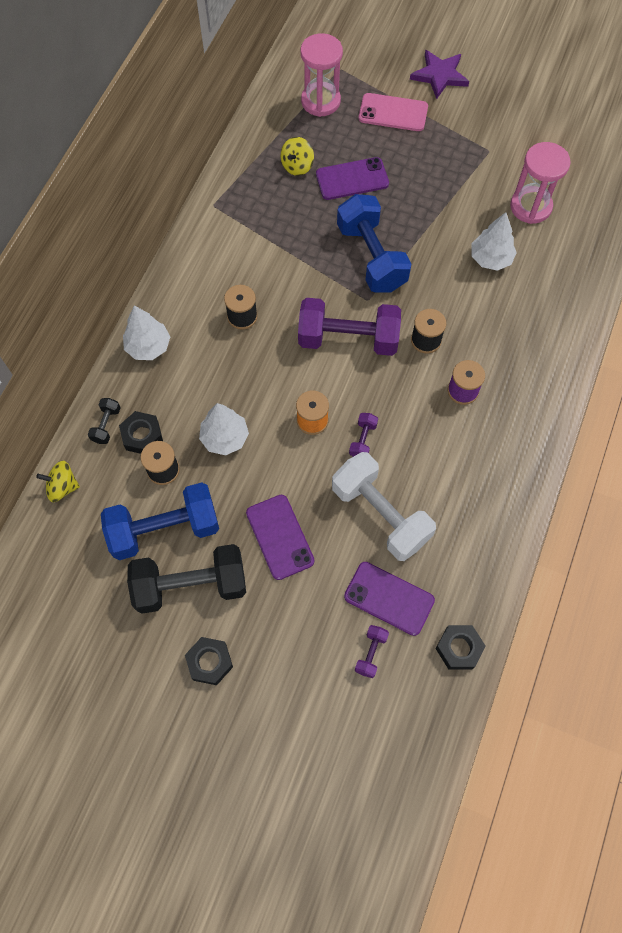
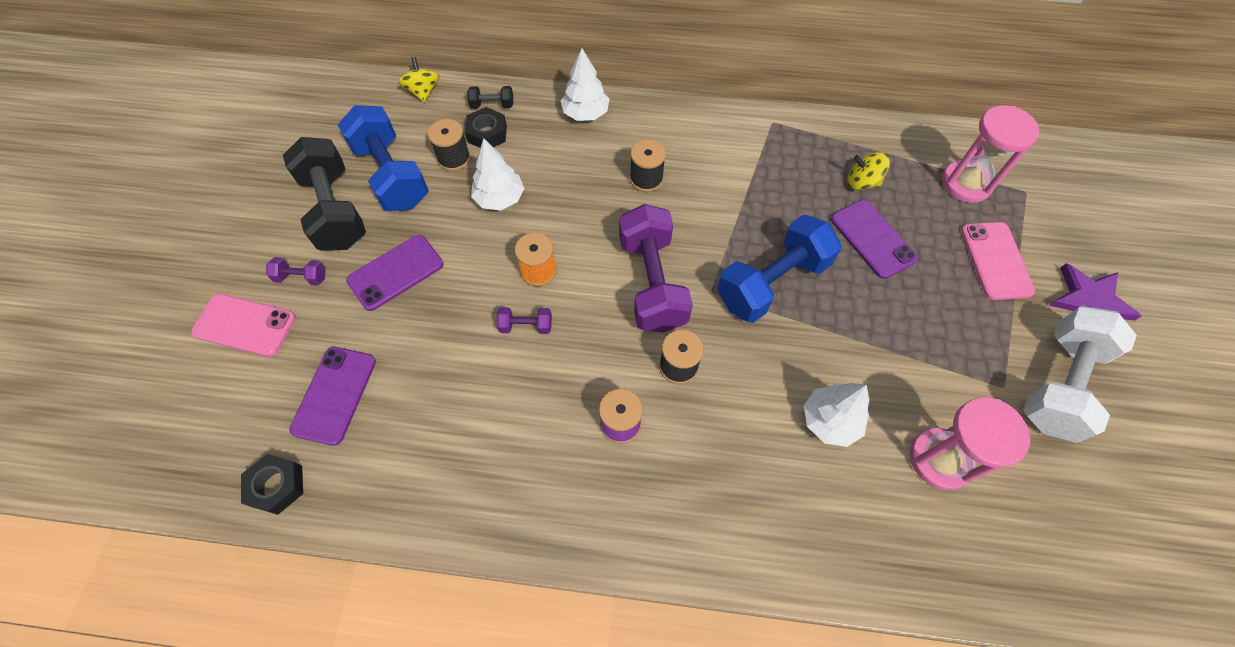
camera: 75 degrees right, 5 degrees down
(210, 662) = (257, 245): black nut -> none
(299, 674) = (245, 325): none -> pink phone
(371, 653) = (269, 390): purple dumbbell -> purple dumbbell (301, 277)
(380, 514) = (436, 364): white dumbbell -> white dumbbell (1059, 384)

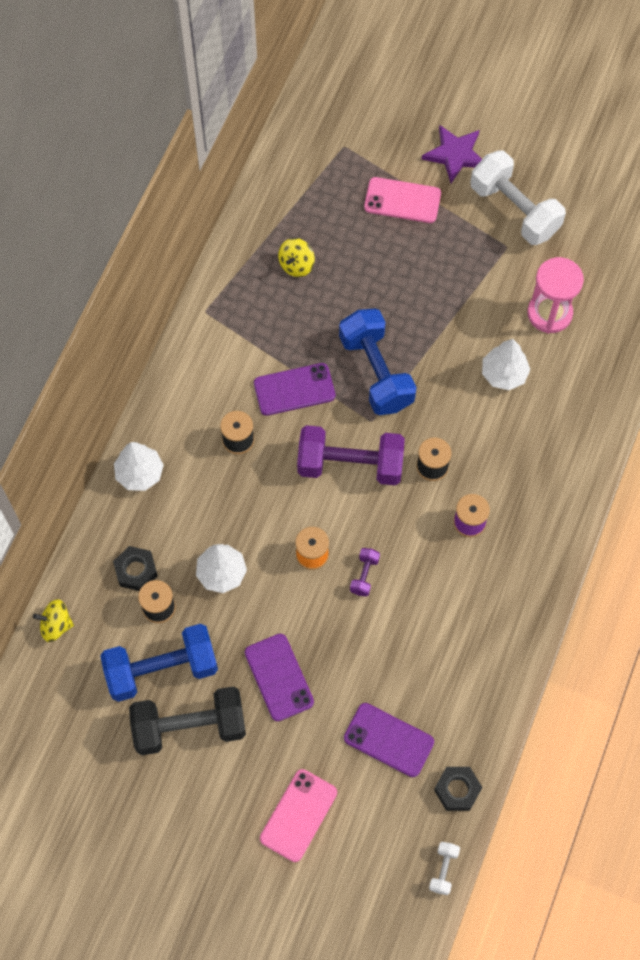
camera: 75 degrees left, 5 degrees up
(177, 492) = (443, 870): none -> white dumbbell
(301, 277) = (260, 762): purple dumbbell -> none
(492, 105) = (98, 559): black dumbbell -> none
(872, 239) = (356, 280): purple phone -> purple phone (294, 389)
(966, 183) = (322, 186): pink hourglass -> none

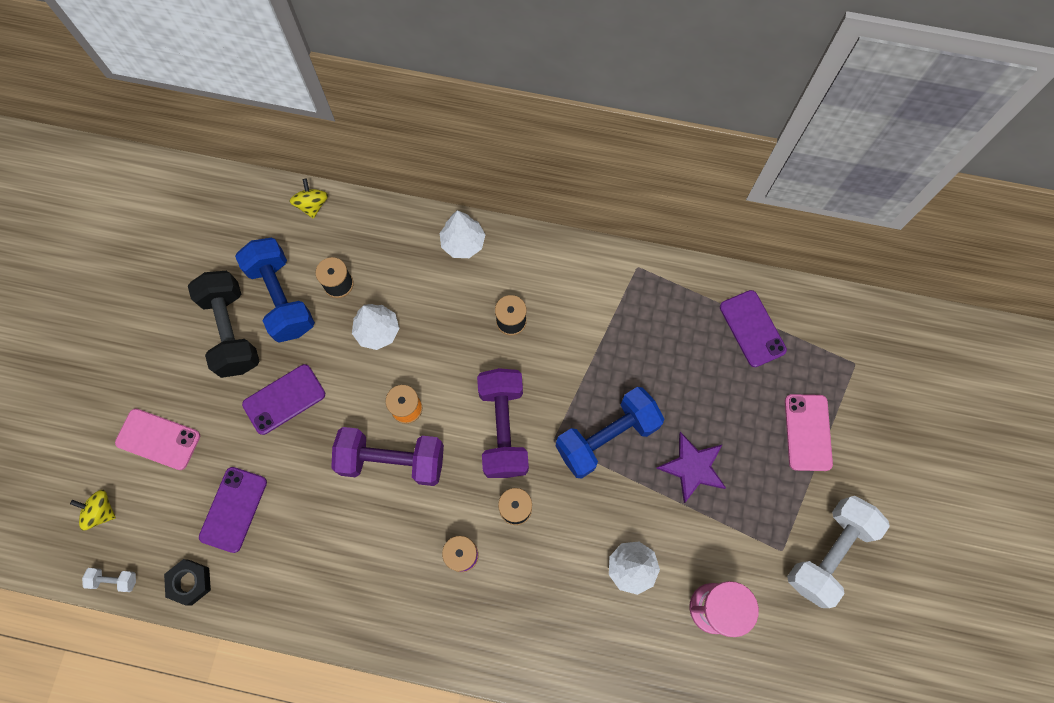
camera: 80 degrees right, 5 degrees up
(136, 571) = (370, 258): black nut -> none
(294, 389) = (572, 362): purple phone -> purple phone (752, 328)
(296, 265) = (707, 341): yellow spinning top -> yellow spinning top (101, 511)
(364, 575) = (392, 460): purple dumbbell -> purple dumbbell, size x2.35
(455, 154) = (878, 479): purple star -> purple star (692, 467)

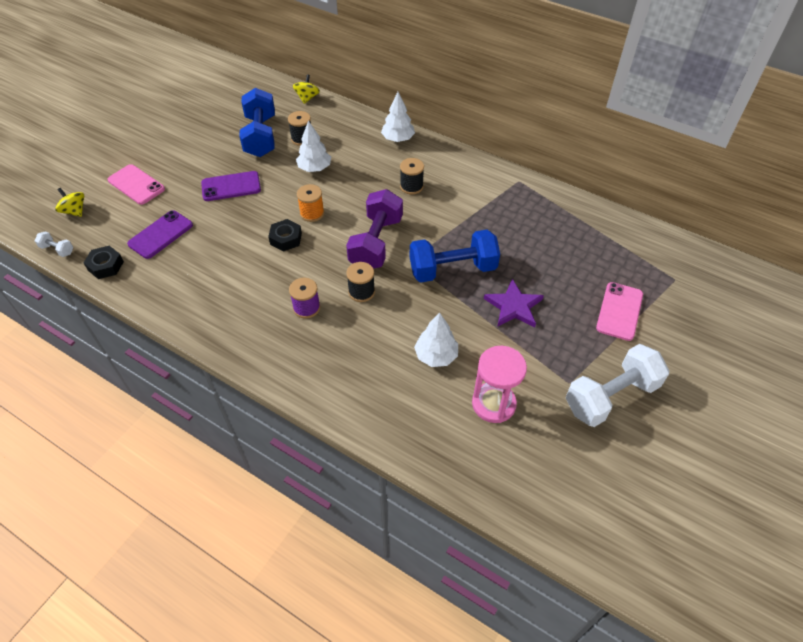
camera: 20 degrees right, 20 degrees down
(232, 331) = (218, 144): black dumbbell -> none
(392, 460) = (286, 239): purple dumbbell -> black nut
(752, 328) = (595, 237): purple phone -> none

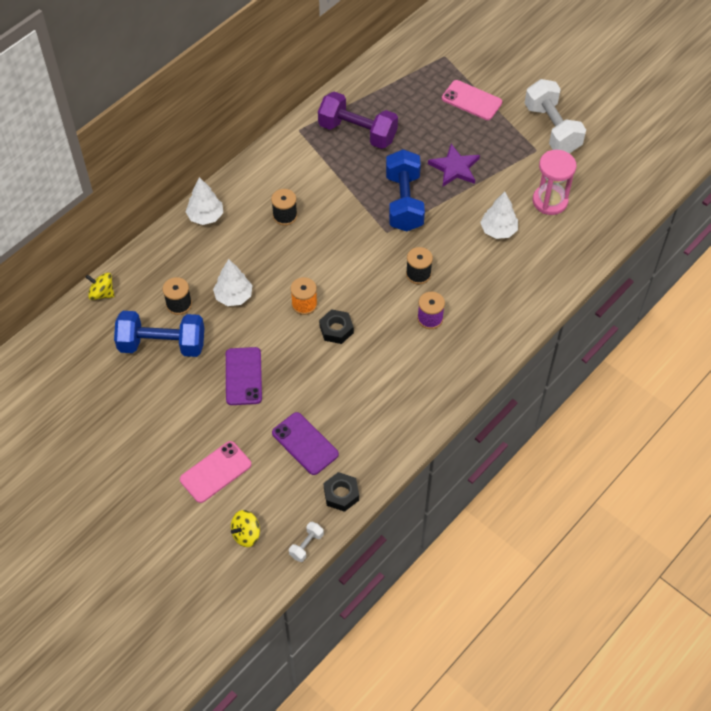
camera: 80 degrees left, 5 degrees up
(376, 243) = (358, 255): purple dumbbell -> purple dumbbell (357, 132)

